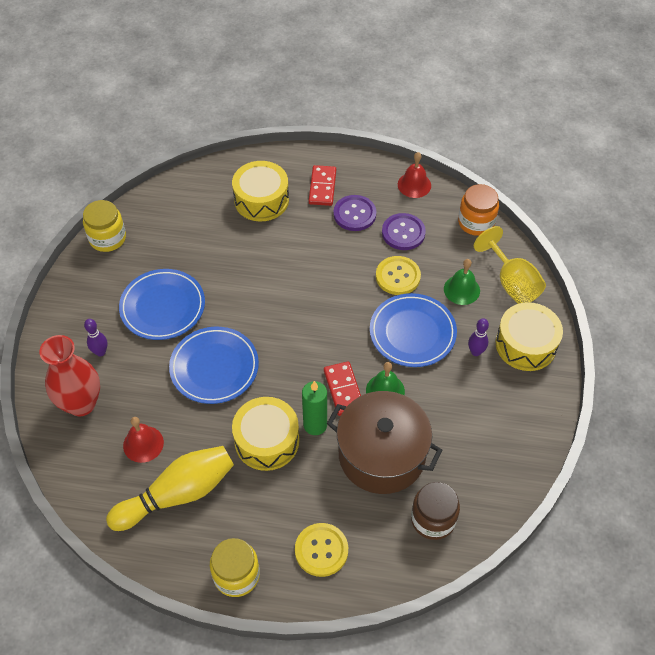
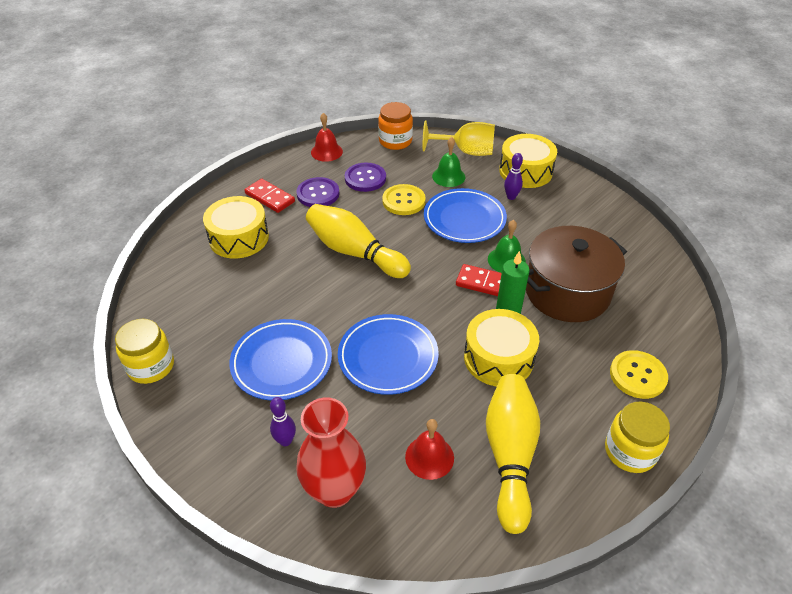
camera: 55 degrees left, 10 degrees down
(306, 281) = (354, 252): none -> yellow bowling pin
(433, 519) = (647, 292): brown jar -> none

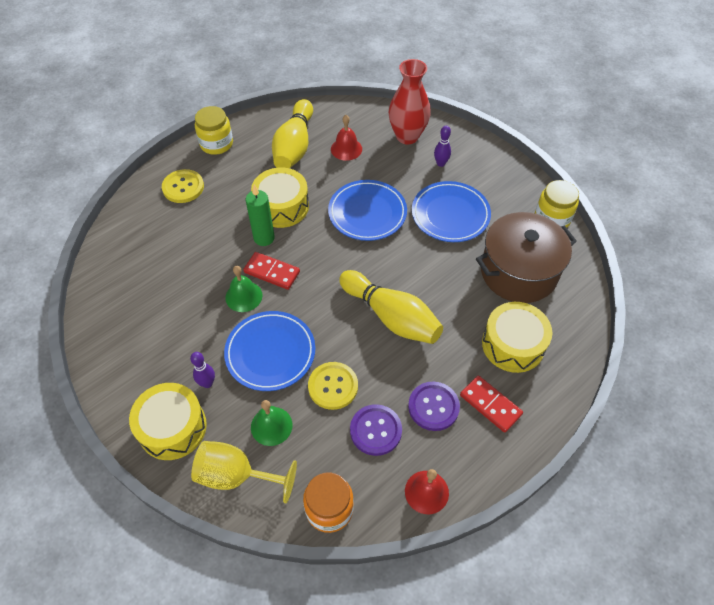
camera: 175 degrees left, 10 degrees up
(567, 292) = (202, 258): brown pot -> brown pot (518, 272)

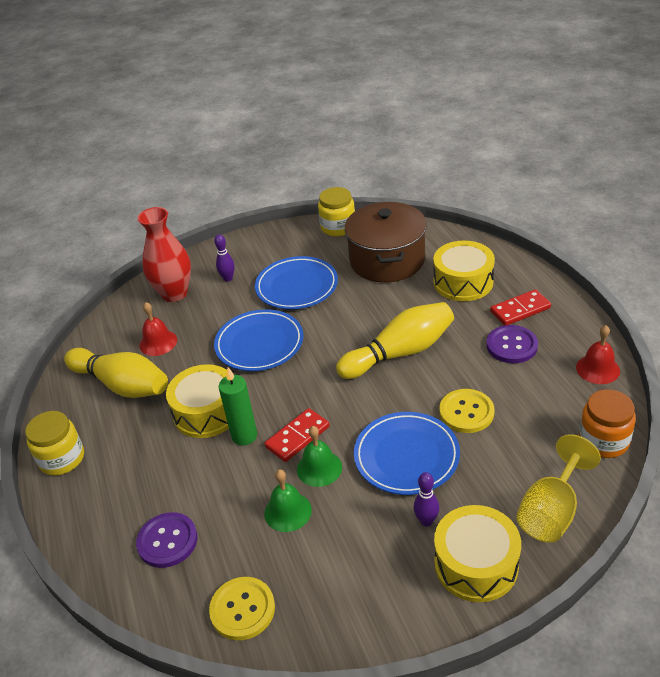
camera: 65 degrees left, 15 degrees down
(183, 187) = (112, 505): yellow button -> yellow button (242, 609)
(271, 426) = (499, 471): green bell -> green bell (288, 511)
(375, 430) = (526, 390): purple button -> purple button (167, 541)

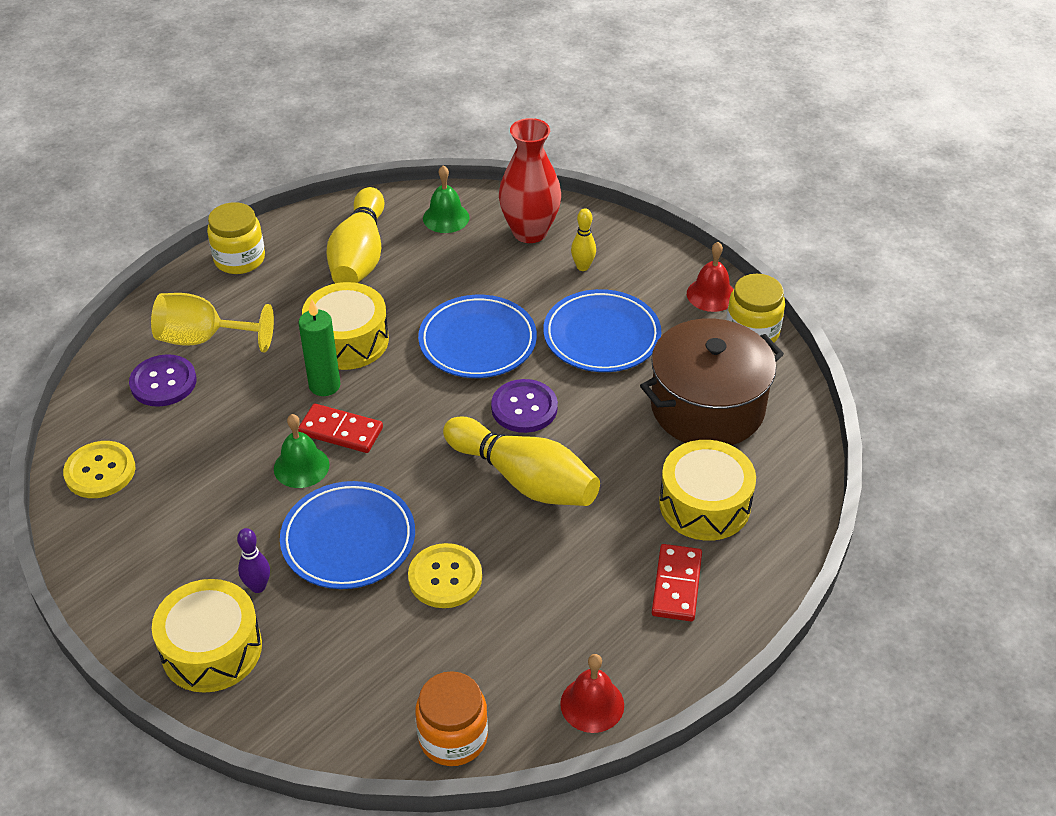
camera: 60 degrees right, 5 degrees up
(158, 342) = (439, 255): red bell -> red bell (711, 294)
(228, 278) = (582, 267): purple bowling pin -> yellow bowling pin
(288, 511) = (231, 461): green bell -> green bell (446, 218)
(511, 345) = (594, 594): purple button -> purple button (524, 408)
(520, 310) = (677, 585): red domino -> red domino turned 60 degrees clockwise
(551, 511) = (312, 704): yellow goblet -> yellow goblet (203, 339)

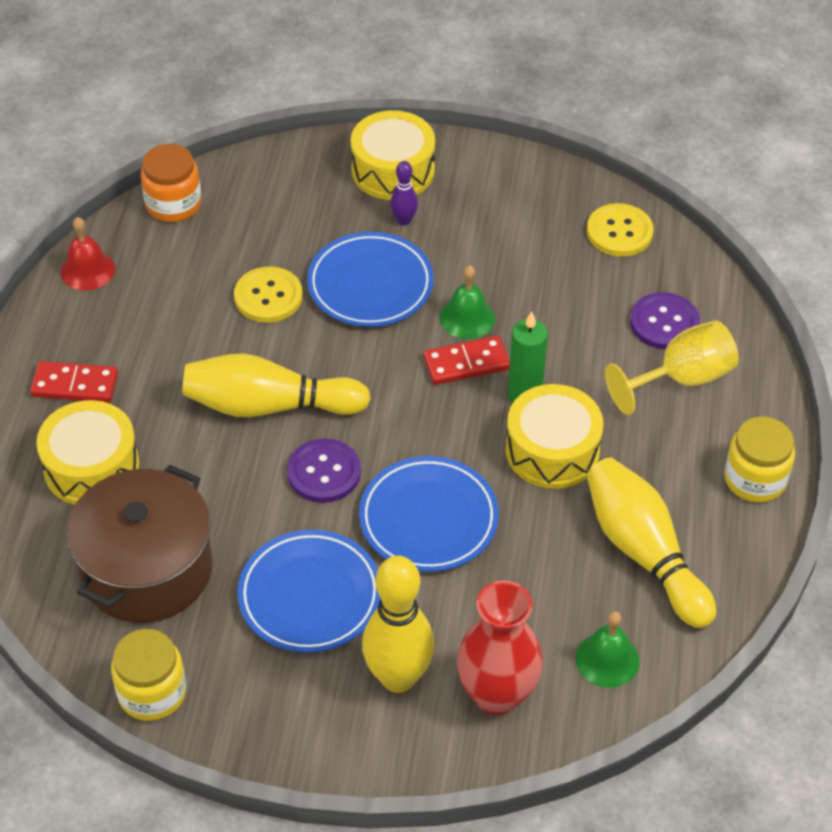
camera: 145 degrees right, 5 degrees up
(582, 267) = (398, 678): yellow bowling pin -> yellow bowling pin, size x2.13
(677, 585) = (75, 385): red domino -> red domino turned 60 degrees counterclockwise
(711, 294) = (228, 721): red bell -> none

